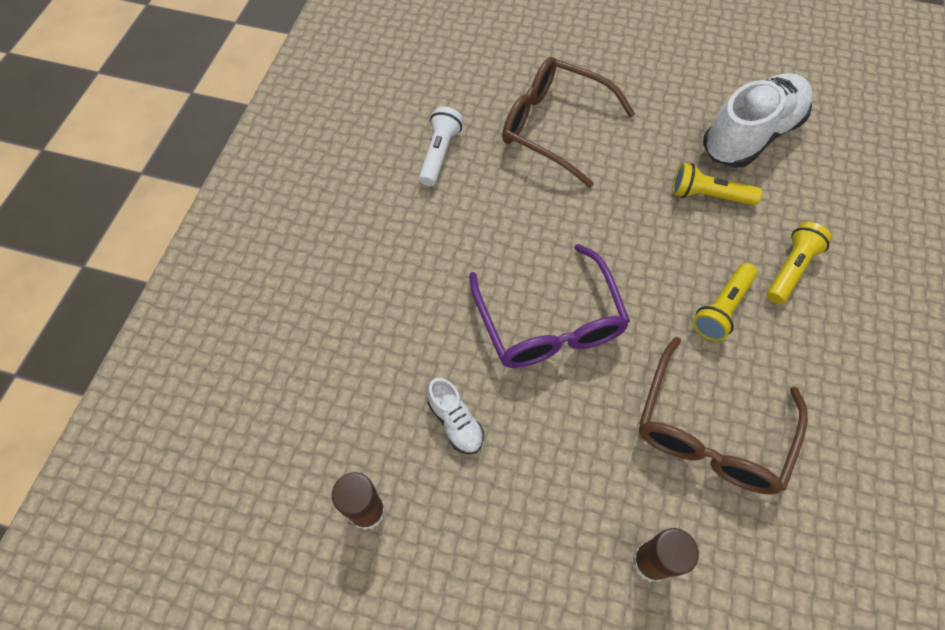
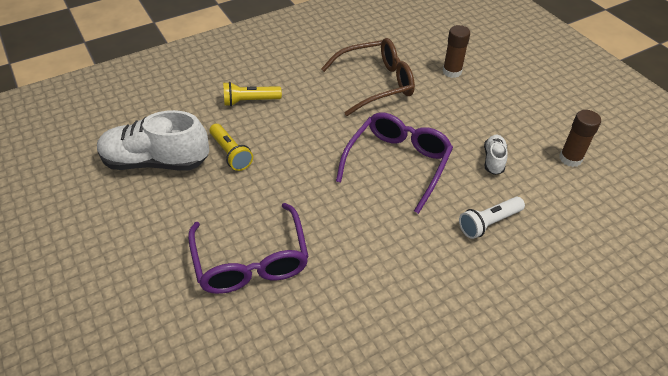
camera: 135 degrees left, 15 degrees down
(440, 154) = (351, 308): white flashlight -> white flashlight (488, 223)
(554, 127) = (251, 261): brown glasses -> purple glasses
(721, 308) = (305, 111): yellow flashlight -> none

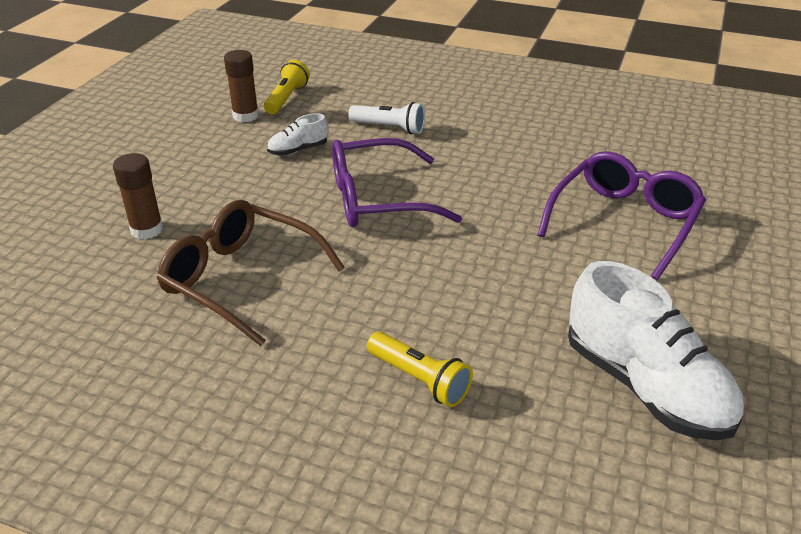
camera: 130 degrees left, 10 degrees down
(231, 153) = (534, 327): yellow flashlight -> yellow flashlight (287, 98)

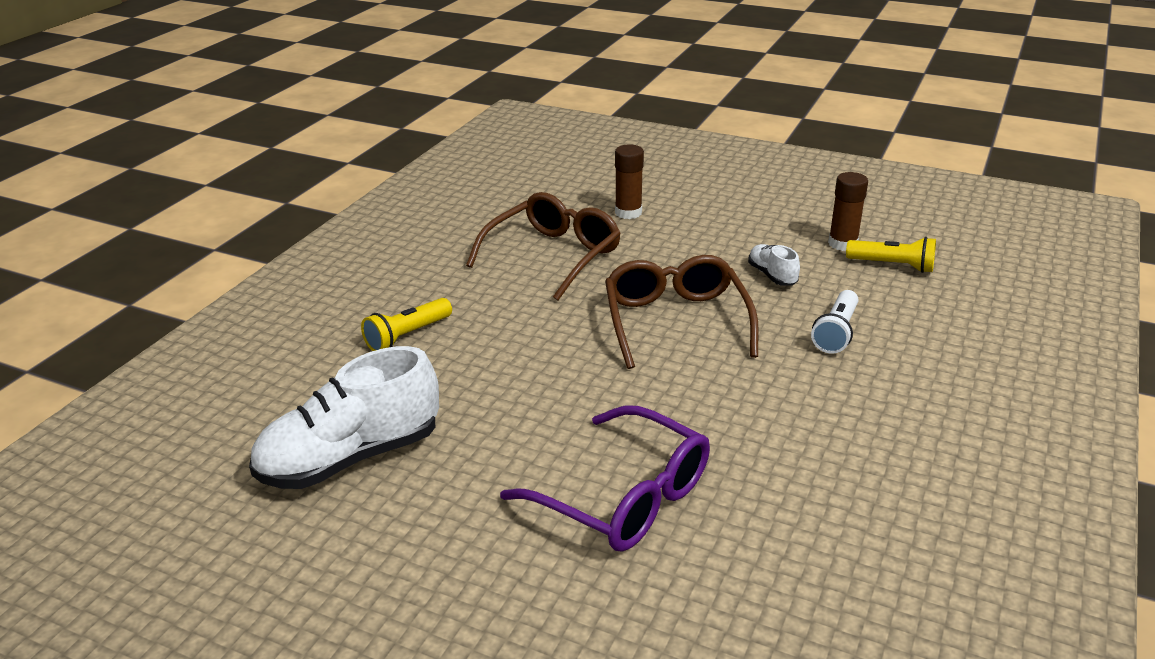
camera: 95 degrees right, 5 degrees down
(378, 199) = (675, 322): purple glasses -> brown glasses

